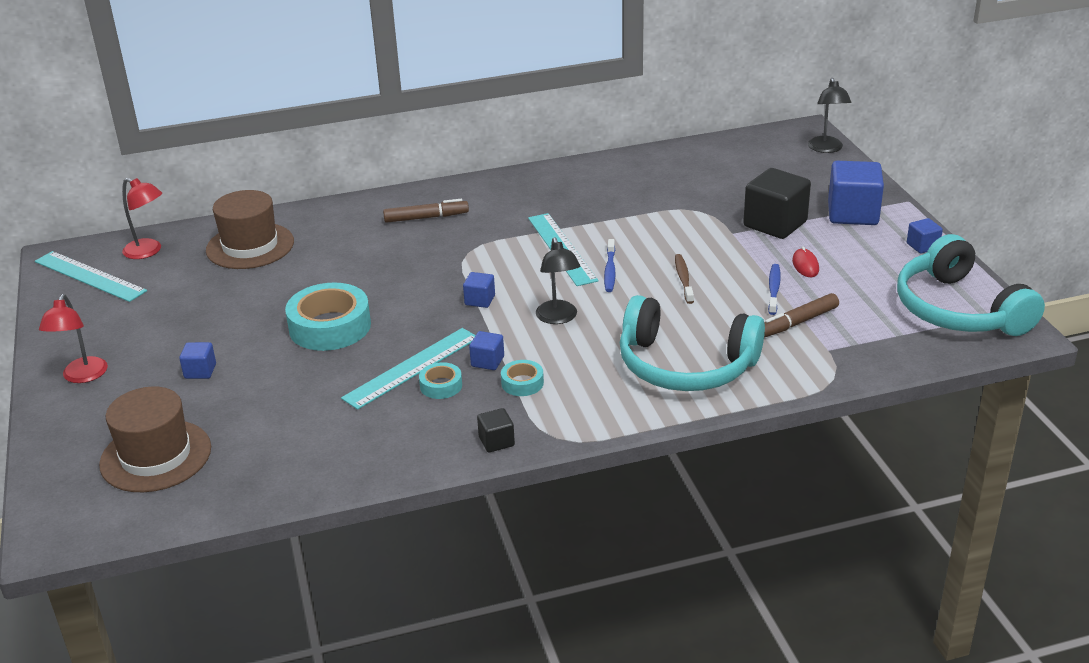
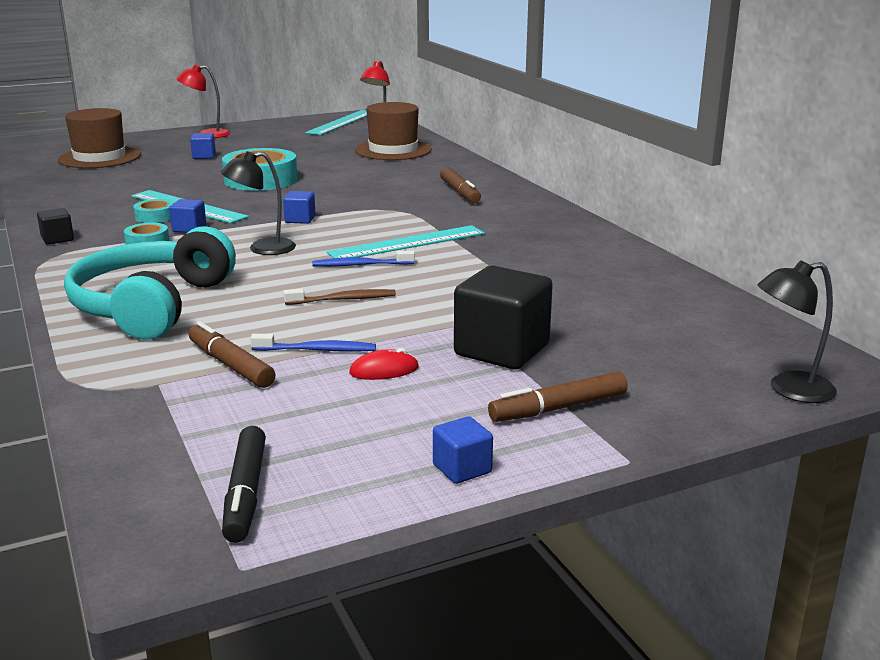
camera: 80 degrees right, 10 degrees down
(852, 214) = (558, 408): blue cube -> brown marker
(958, 310) = (245, 493): turquoise headphones -> black marker

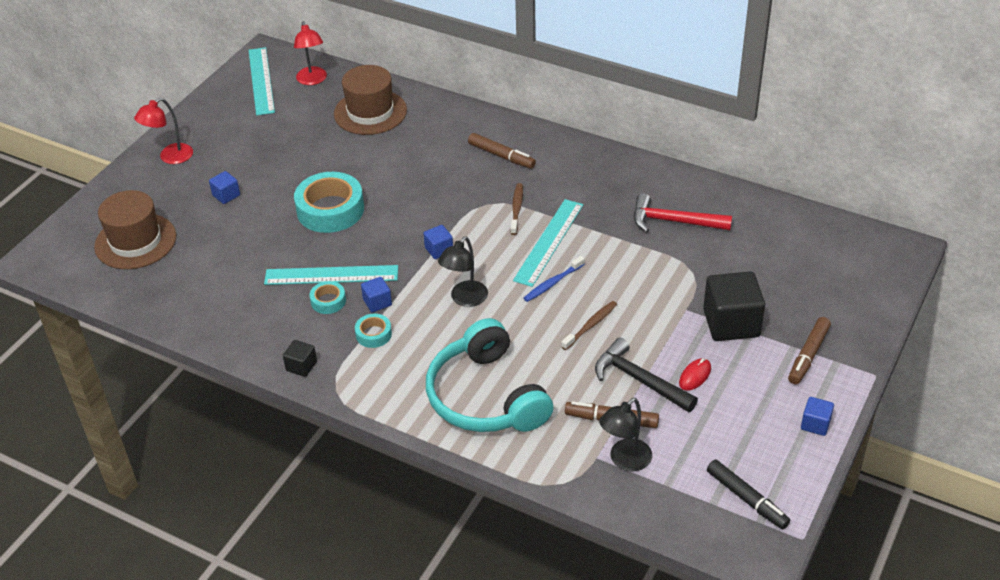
camera: 35 degrees left, 20 degrees up
(317, 350) = (639, 380): blue toothbrush -> black hammer
(415, 219) = (516, 209): none -> brown toothbrush
(563, 268) = (673, 221): none -> red hammer
(789, 389) = (890, 279): black lamp -> black lamp (625, 461)

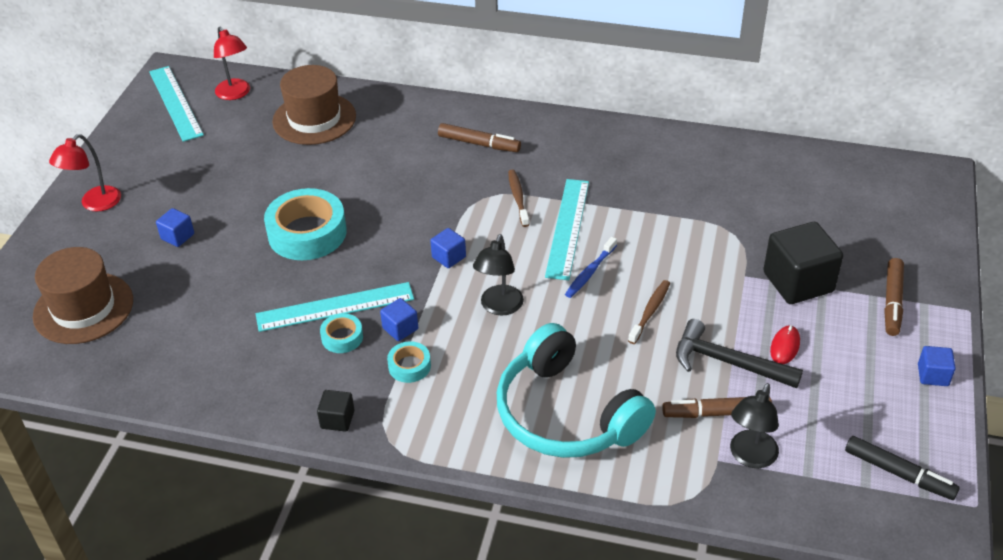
camera: 15 degrees left, 0 degrees up
(673, 221) = (691, 184): red hammer -> none

